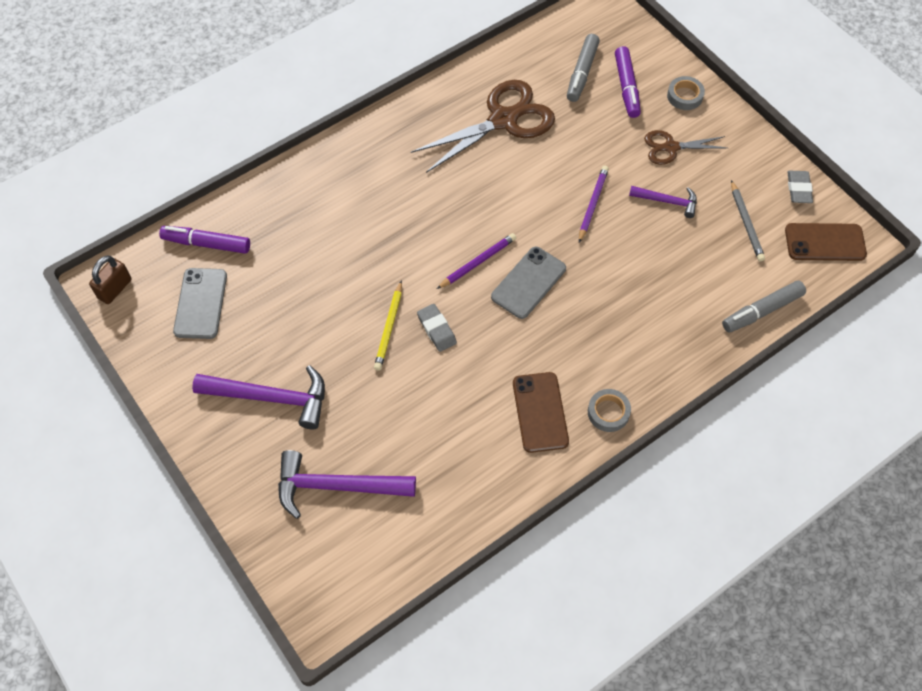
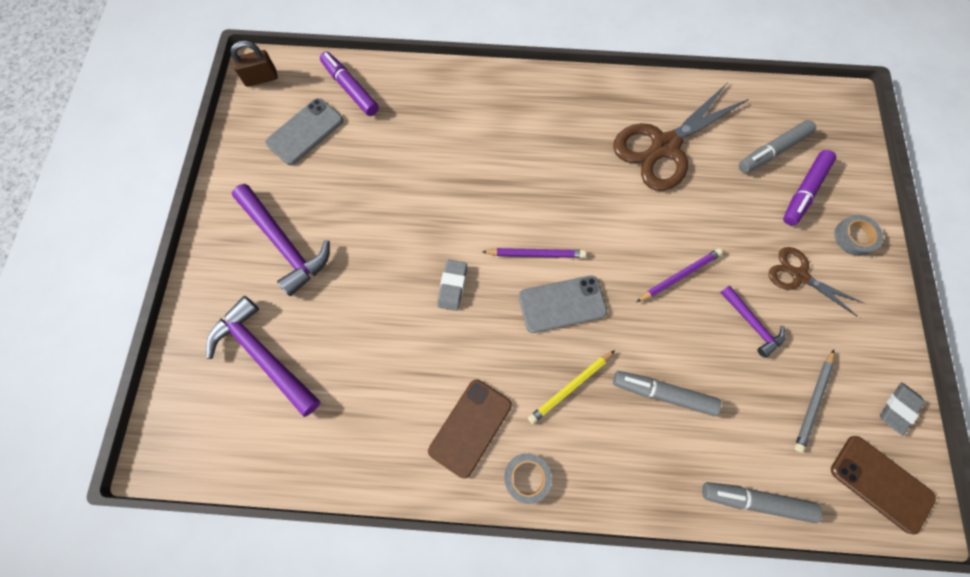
camera: 40 degrees right, 10 degrees up
(389, 328) = (418, 256): yellow pencil -> yellow pencil (570, 387)
(503, 120) = (665, 146): brown scissors -> brown scissors turned 135 degrees clockwise
(649, 290) = (662, 393): none -> grey marker

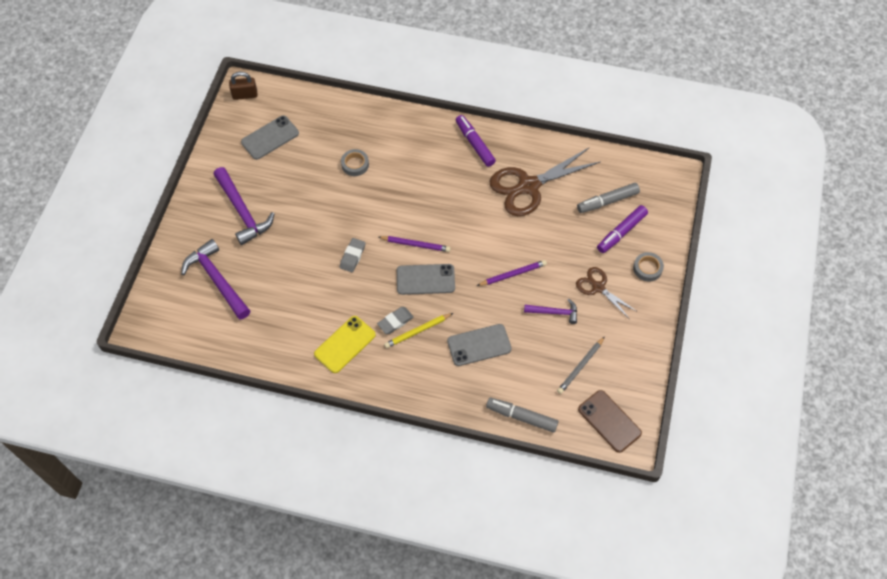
camera: 10 degrees right, 10 degrees down
(350, 89) = (308, 112): purple marker -> purple marker (474, 144)
(470, 427) = (345, 344): brown phone -> yellow phone
(527, 477) = (375, 379): grey tape -> grey tape (355, 164)
(662, 393) = (479, 345): grey marker -> grey phone
(751, 324) = (554, 312): purple hammer -> purple hammer turned 60 degrees counterclockwise
(897, 408) = (637, 380): grey eraser -> grey eraser (395, 321)

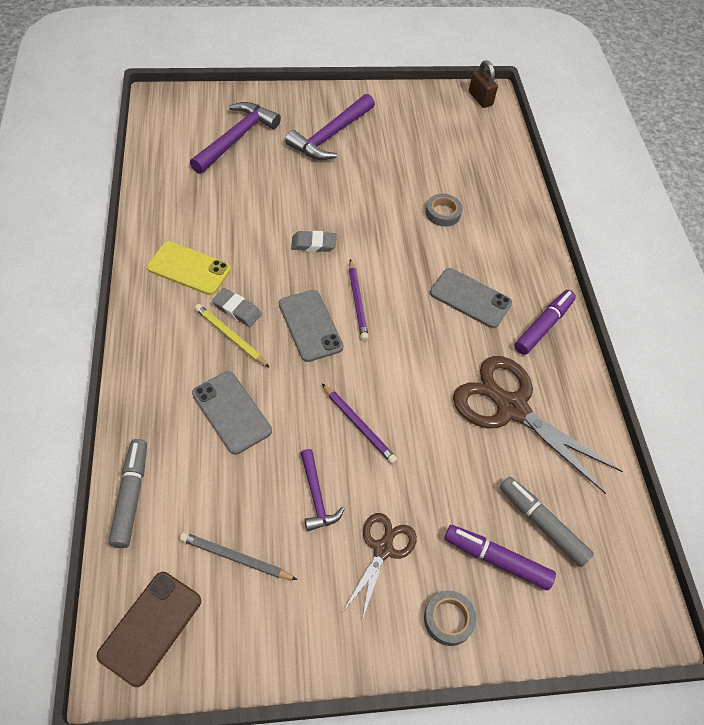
camera: 65 degrees right, 5 degrees down
(270, 138) = (437, 132): grey phone -> grey phone (470, 298)

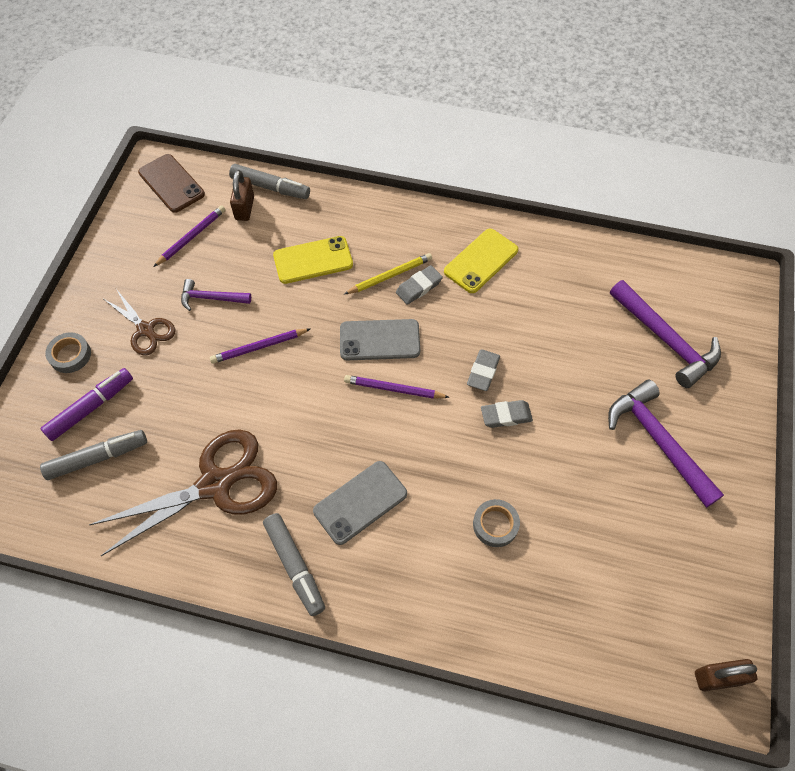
camera: 115 degrees right, 5 degrees up
(173, 513) = (244, 208): none -> brown padlock
(231, 412) = (313, 260): grey phone -> yellow phone
(235, 558) = (191, 237): grey pencil -> purple pencil
(349, 222) = (506, 416): none -> grey eraser
(543, 326) = (295, 566): purple marker -> grey marker

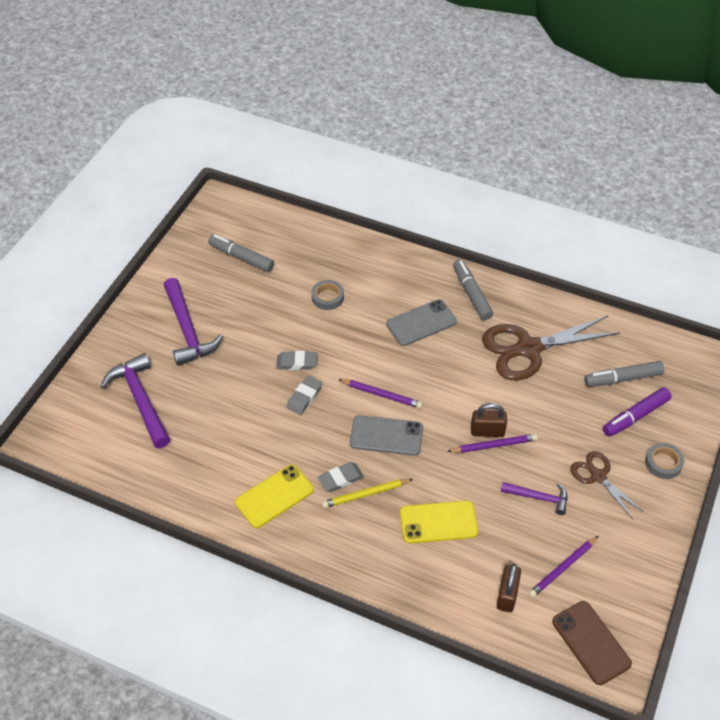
camera: 170 degrees left, 10 degrees down
(270, 187) = (478, 618): grey marker -> grey marker (241, 257)
(717, 677) = (219, 209): brown padlock -> brown padlock (487, 431)

